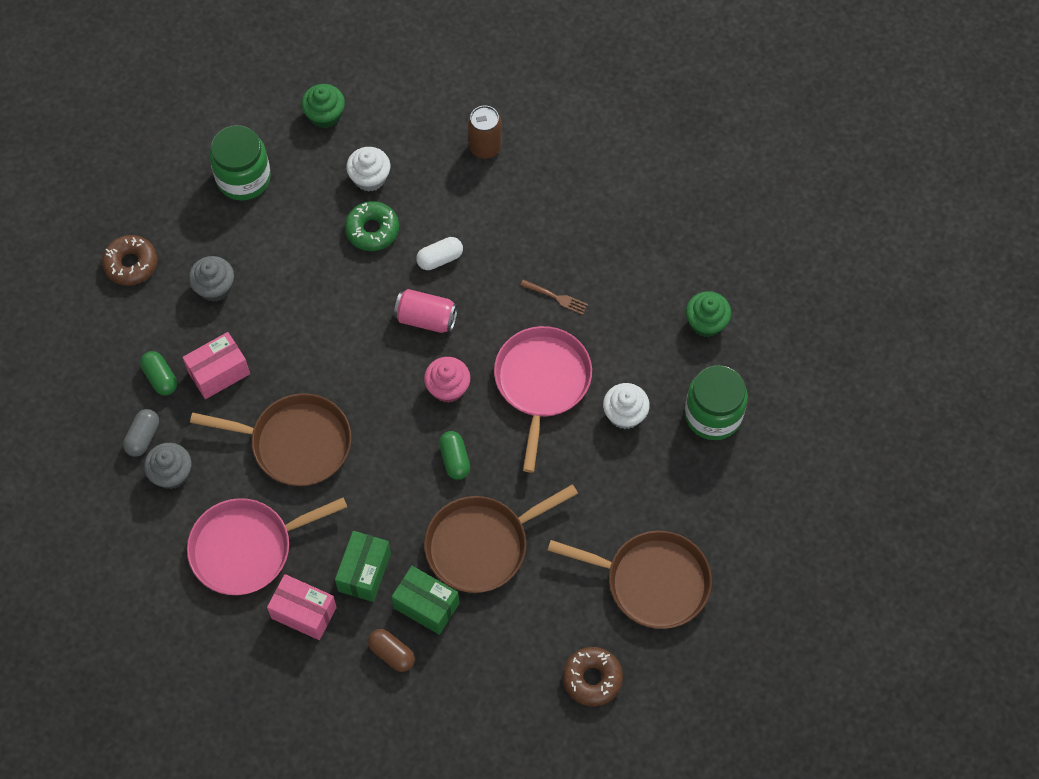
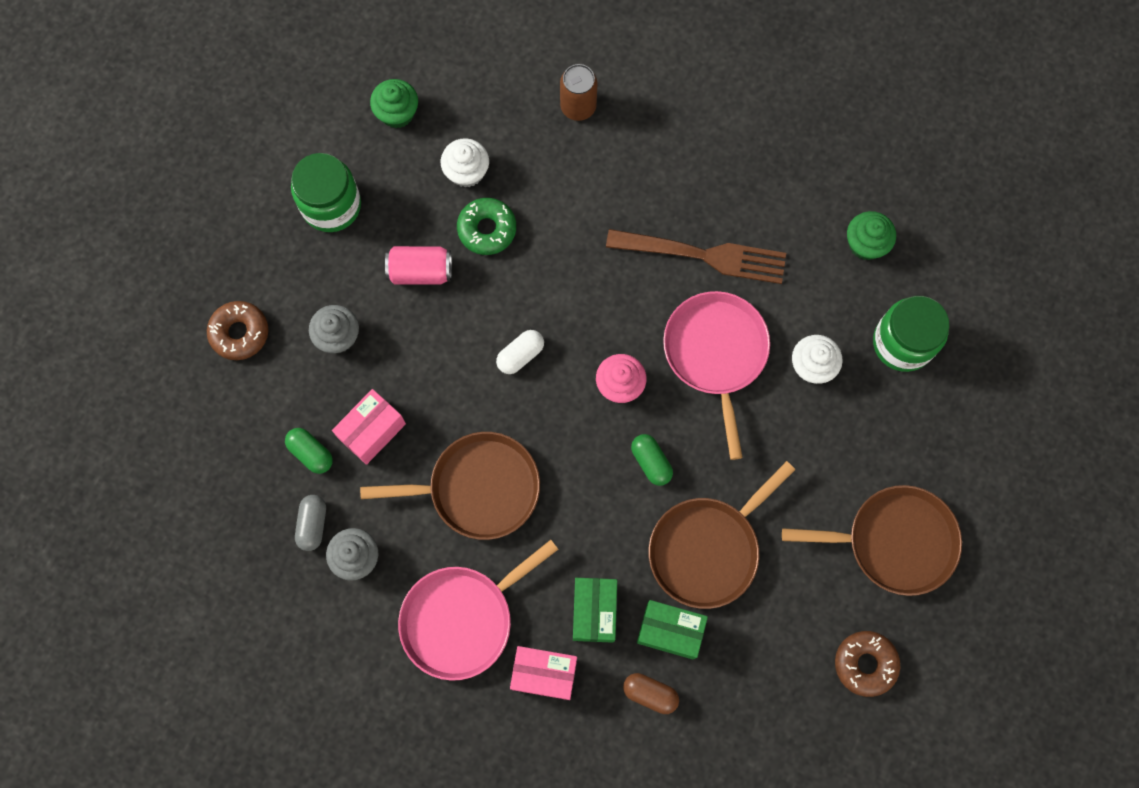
camera: 15 degrees left, 10 degrees up
(426, 318) = (574, 313): pink can -> pink can (420, 271)
(440, 259) = (568, 243): white capsule -> white capsule (520, 355)
(556, 297) = (702, 255): brown fork -> brown fork, size x2.35

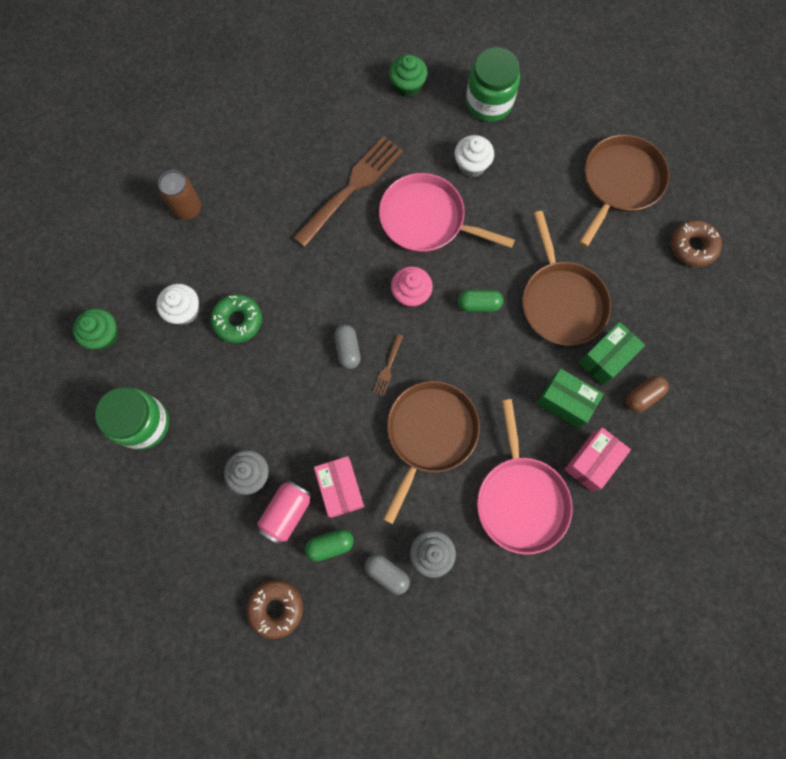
camera: 60 degrees left, 0 degrees up
(239, 333) = (200, 550): brown donut -> brown donut (276, 608)
(420, 271) = (239, 386): pink can -> pink can (286, 512)
(520, 355) = (348, 349): white capsule -> grey capsule
(526, 406) = (388, 367): none -> brown fork

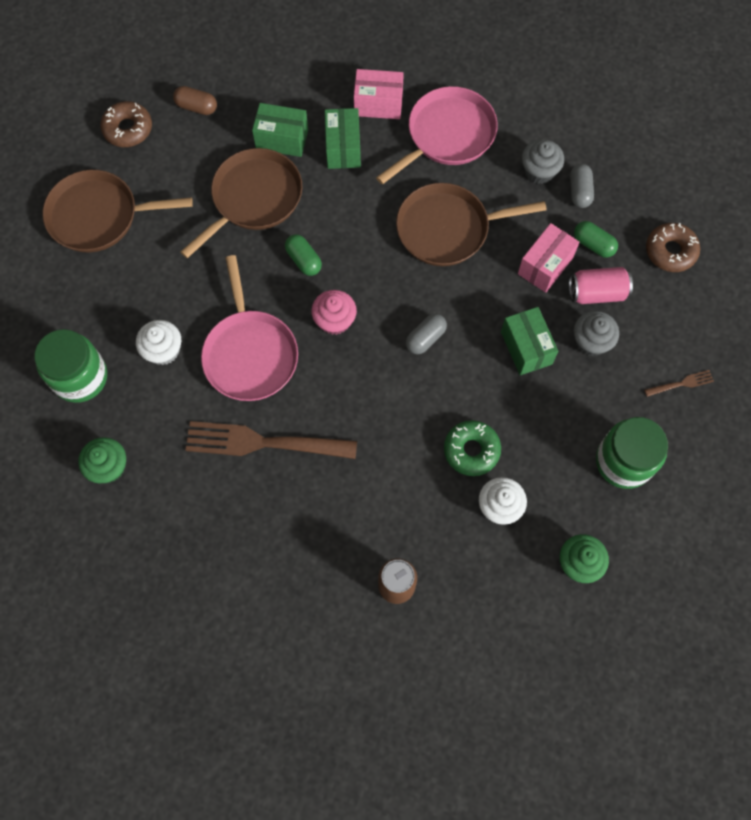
camera: 125 degrees left, 5 degrees down
(284, 419) = (526, 348): none -> green box
(388, 367) = (415, 296): brown fork -> brown fork (681, 384)
(643, 396) = (295, 97): brown capsule -> brown capsule (196, 107)

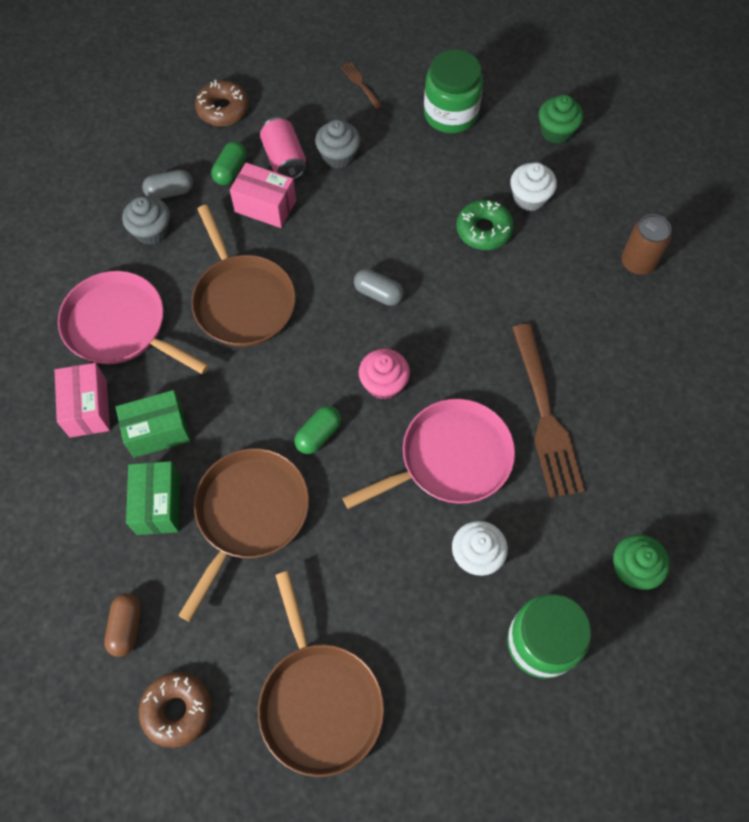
camera: 105 degrees left, 5 degrees down
(254, 198) = (249, 513): brown pan -> brown pan turned 90 degrees clockwise
(526, 348) = (361, 206): green box -> none

